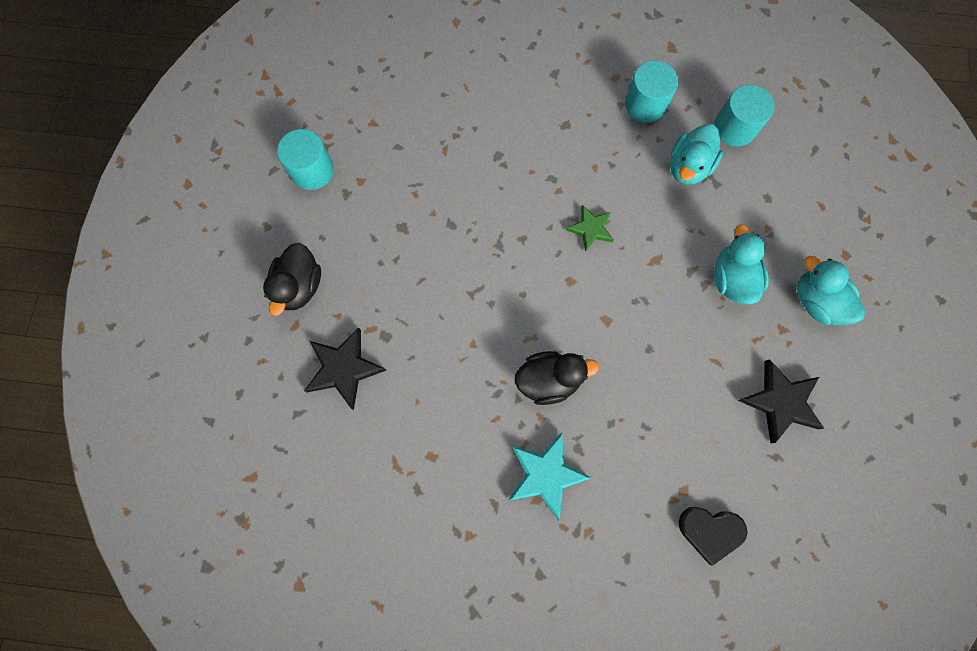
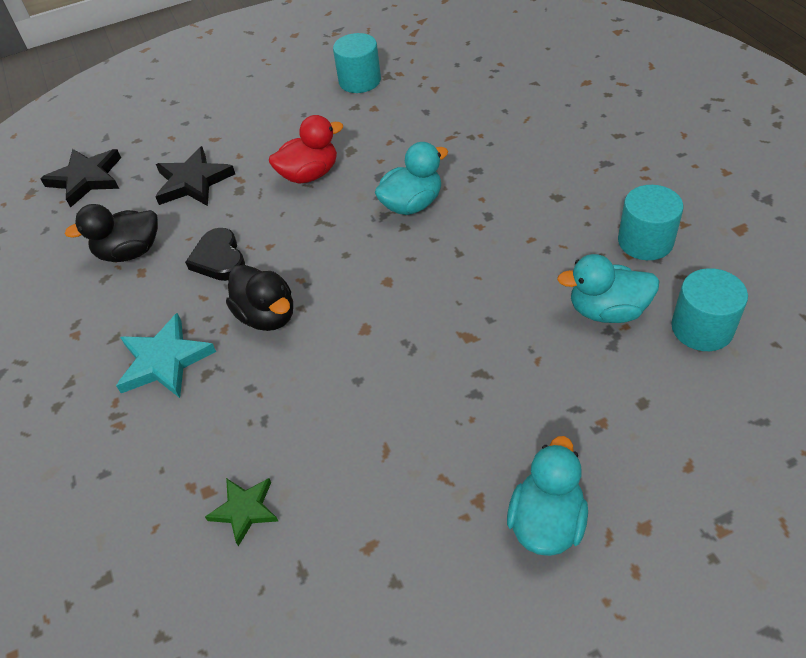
camera: 65 degrees right, 25 degrees down
(299, 286) = (250, 124): black duck -> black duck (130, 252)
(409, 273) = (309, 174): none -> red duck
(591, 229) = (458, 269): green star -> green star (244, 510)
(710, 531) = (170, 542): black heart -> black heart (219, 259)
(731, 279) = (502, 416): turquoise duck -> turquoise duck (412, 204)
(780, 402) = (378, 543): black star -> black star (86, 179)

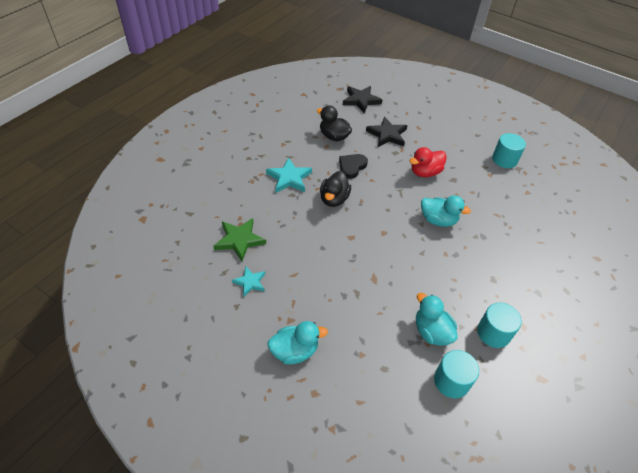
camera: 50 degrees right, 0 degrees up
(244, 510) = (239, 240): green star -> green star, size x1.59
(309, 174) = (425, 172): red duck -> red duck turned 120 degrees clockwise
(355, 533) = (250, 282): none -> turquoise star

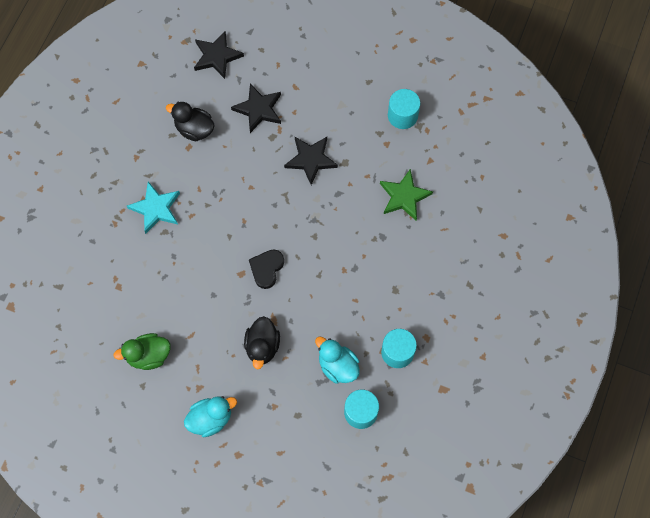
camera: 10 degrees left, 20 degrees up
(239, 240) = (123, 308): green star -> green star (404, 197)
(250, 282) = (148, 355): turquoise star -> green duck
(334, 199) = (213, 226): black duck -> black duck (262, 346)
(352, 167) = (224, 173): black heart -> black heart (266, 269)
(425, 172) = (311, 160): red duck -> black star
(438, 220) = (332, 227): turquoise duck -> none

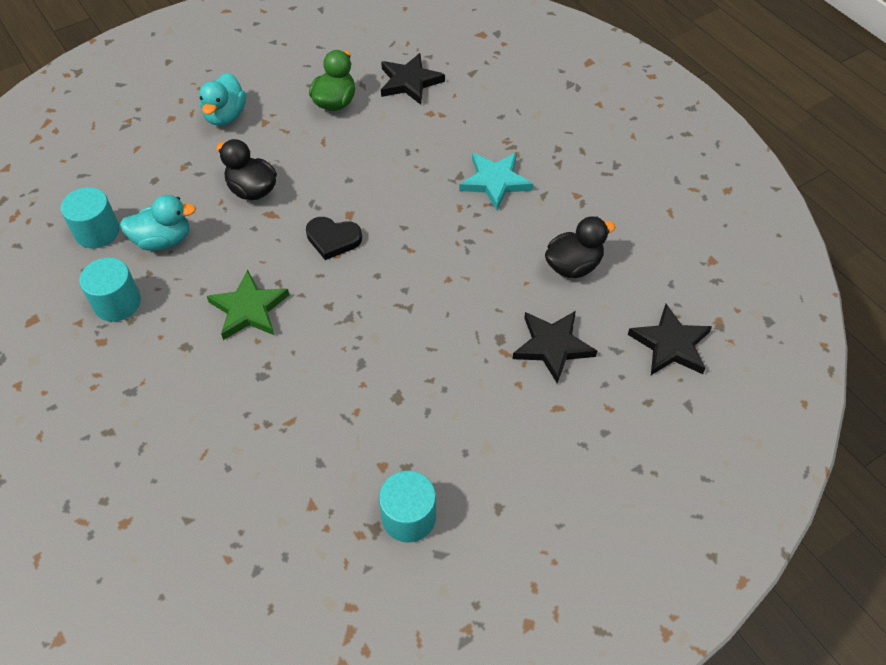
camera: 125 degrees right, 15 degrees down
(266, 269) = (333, 239): black heart -> black heart turned 135 degrees clockwise
(311, 160) = (433, 361): black star -> black star (410, 82)
(404, 197) = (290, 436): green star -> green star (249, 309)

